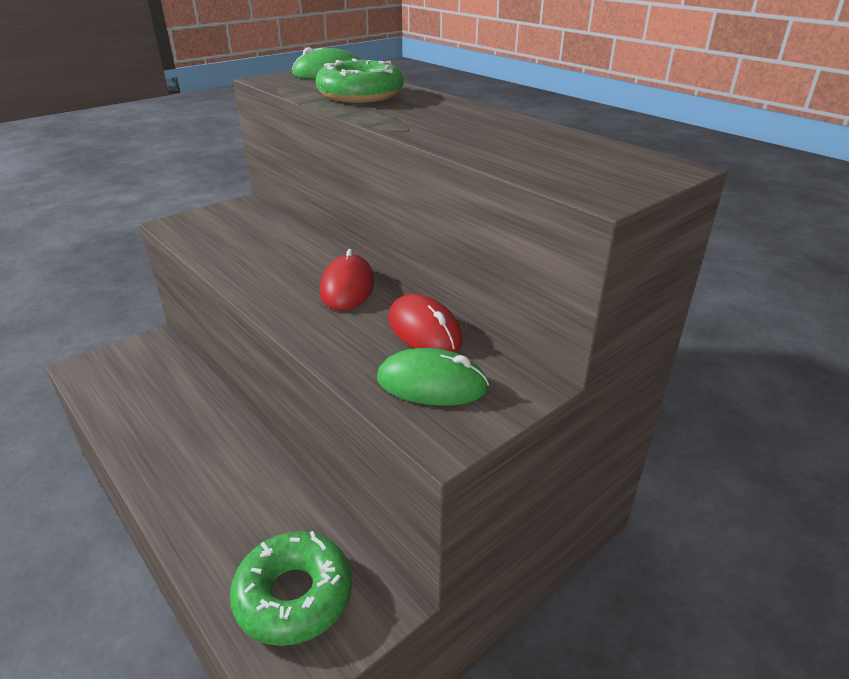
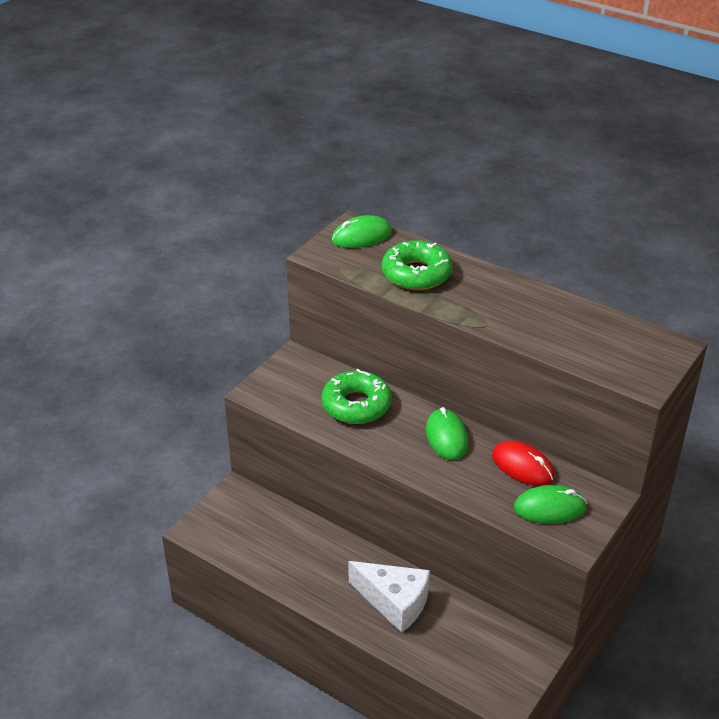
camera: 15 degrees left, 5 degrees up
(230, 489) = (394, 602): none -> white cheese
(294, 595) = (482, 659): green donut -> green donut (356, 405)
(347, 287) = (446, 437): red mouse -> green mouse

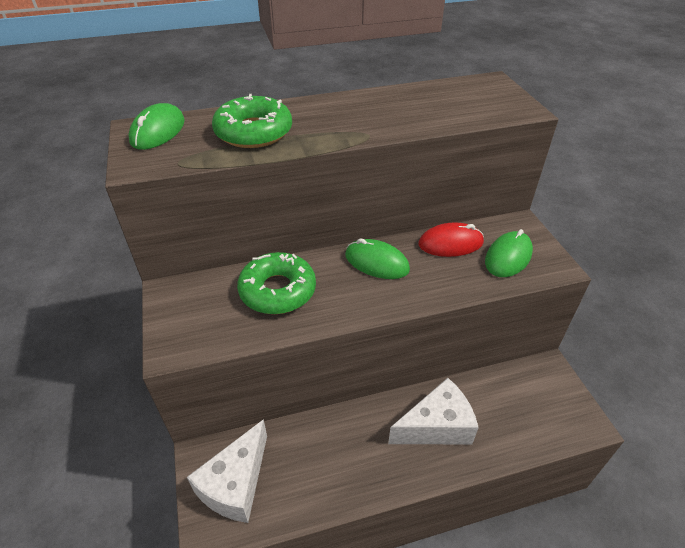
camera: 50 degrees left, 5 degrees up
(236, 520) = (235, 484): none -> white cheese

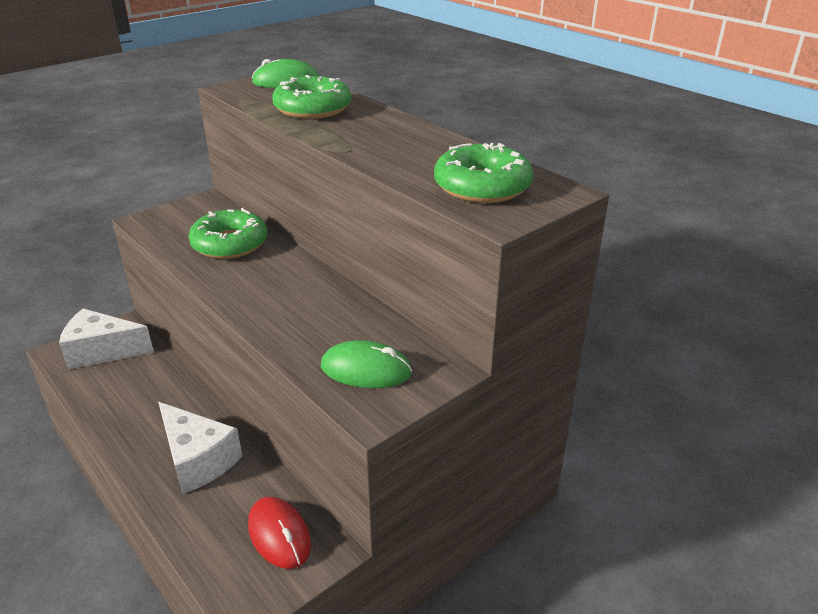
camera: 65 degrees right, 10 degrees down
(376, 262) = (300, 284): green mouse -> none
(450, 243) = (364, 323): red mouse -> red mouse (279, 535)
(471, 102) = (482, 186): none -> green donut

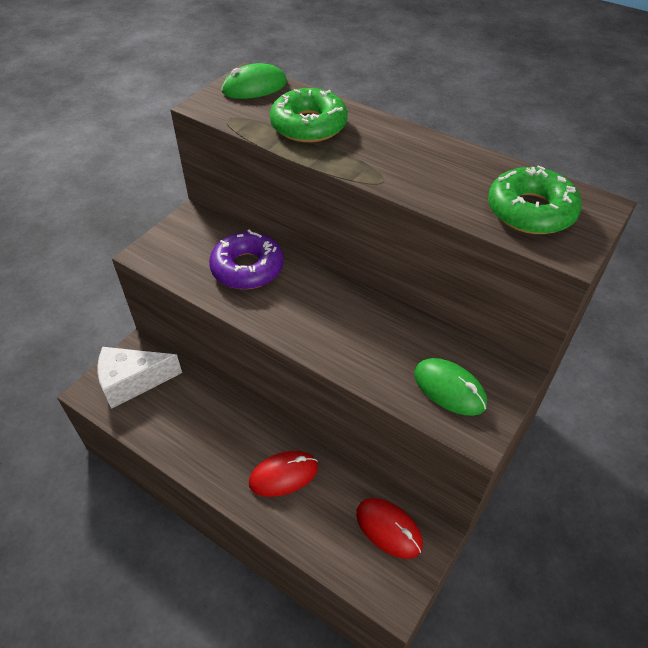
camera: 15 degrees left, 15 degrees up
(197, 460) = (283, 475): white cheese -> red mouse
(230, 244) = (247, 268): green donut -> purple donut
(366, 370) = (449, 389): green mouse -> green mouse turned 45 degrees clockwise

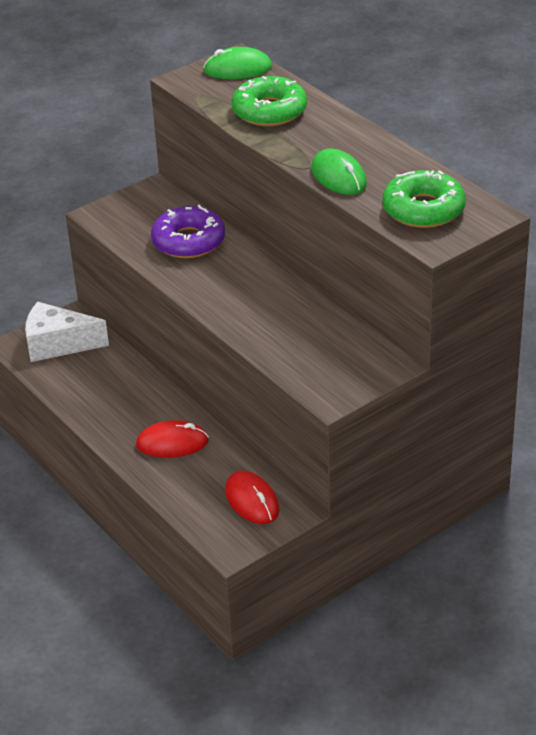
camera: 20 degrees right, 10 degrees down
(449, 389) = (325, 364): green mouse -> green mouse (338, 176)

